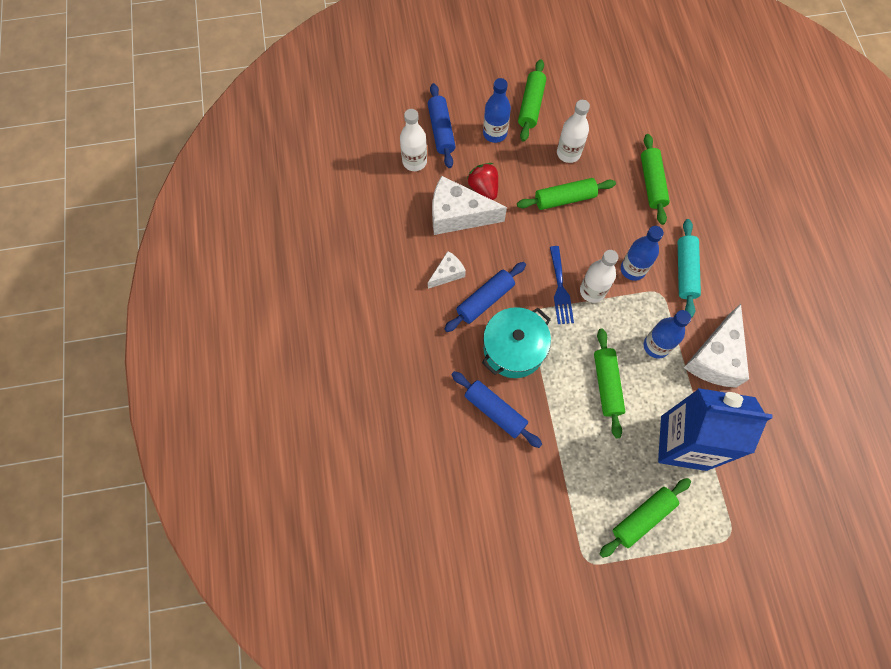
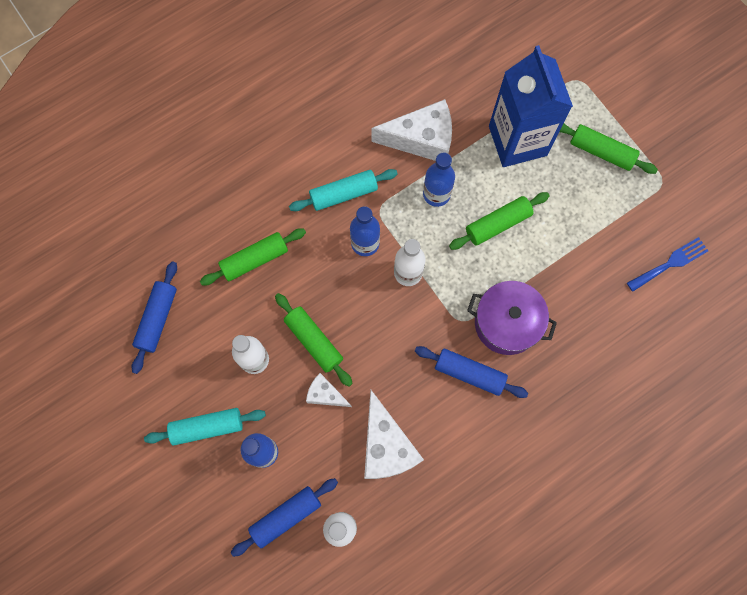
camera: 115 degrees left, 5 degrees up
(447, 273) = (459, 425): white cheese -> white cheese (325, 394)
(483, 188) = (340, 433): red strawberry -> none
(495, 411) = (576, 314): blue rolling pin -> blue rolling pin (157, 319)
(514, 349) = (507, 323): turquoise pot -> purple pot
(531, 105) = (207, 427): green rolling pin -> turquoise rolling pin
(560, 289) = (420, 304): blue fork -> blue fork (670, 263)

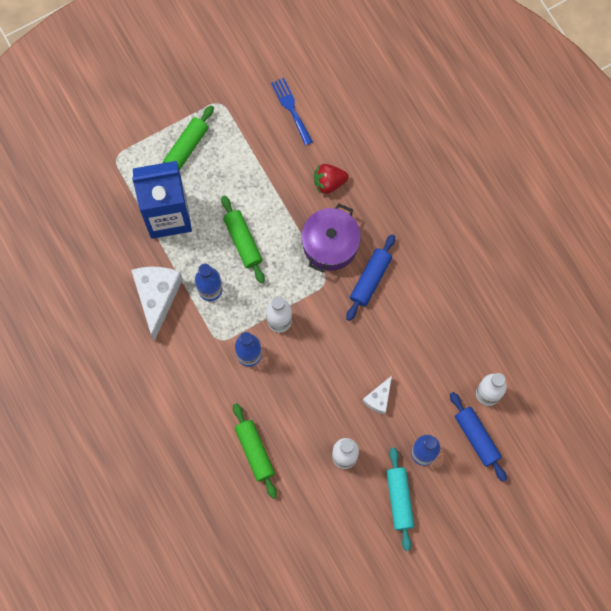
camera: 85 degrees left, 0 degrees up
(157, 319) = (301, 540): blue rolling pin -> none
(314, 341) = (332, 405): green rolling pin -> none
(343, 193) = (201, 369): turquoise rolling pin -> none
(386, 446) = (425, 352): white cheese -> none
(584, 315) = (329, 182): none -> red strawberry

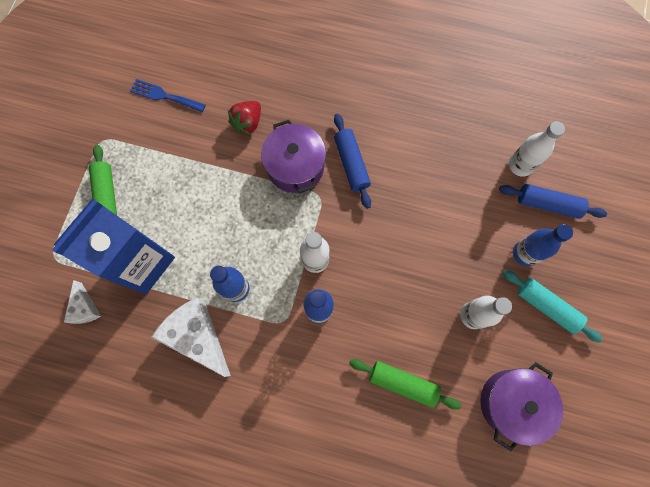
camera: 45 degrees left, 0 degrees up
(243, 241) = (225, 226): green rolling pin -> none
(310, 531) = (511, 403): none -> purple pot
(379, 398) = (450, 245): white cheese -> white cheese (85, 308)

